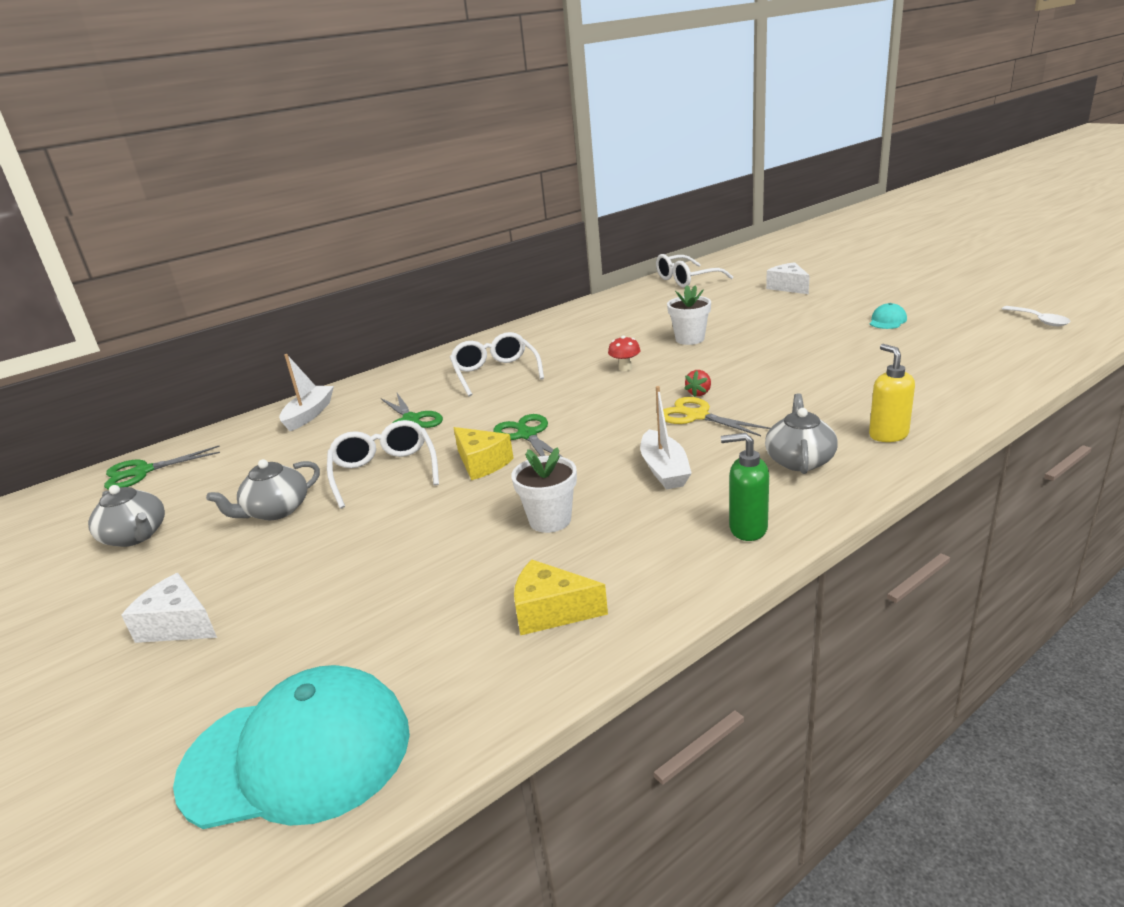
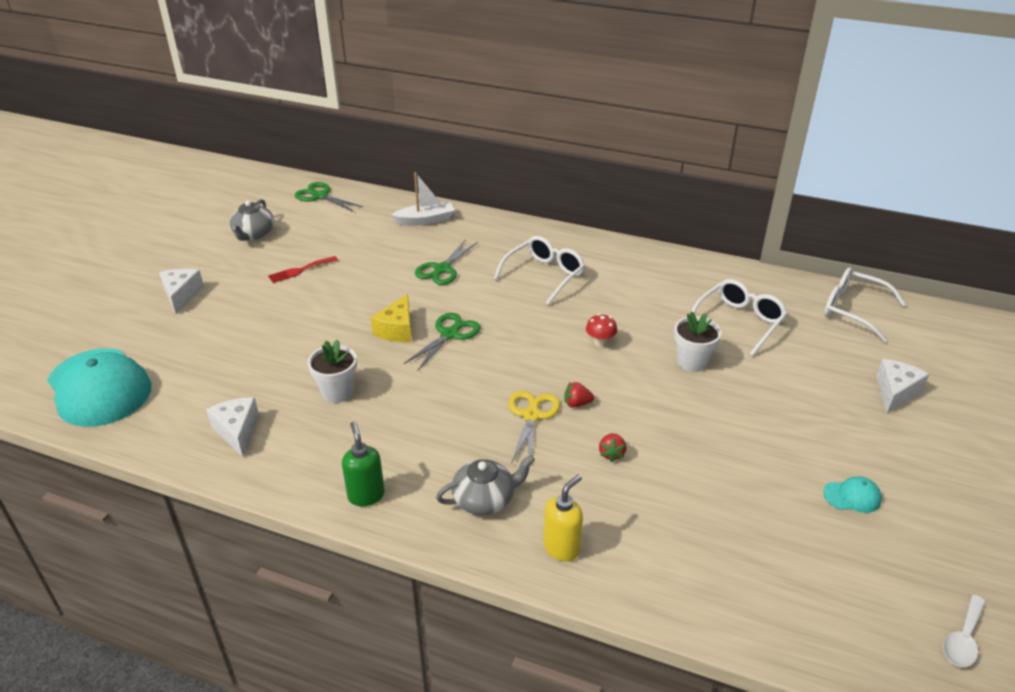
camera: 55 degrees right, 10 degrees up
(276, 511) = (300, 270): grey teapot -> red fork
(384, 471) = (365, 291): white glasses -> white glasses (739, 322)
(551, 612) = (237, 431): yellow cheese -> white cheese
(664, 470) = (432, 425): white boat -> none
(779, 391) = (611, 454): none -> red strawberry

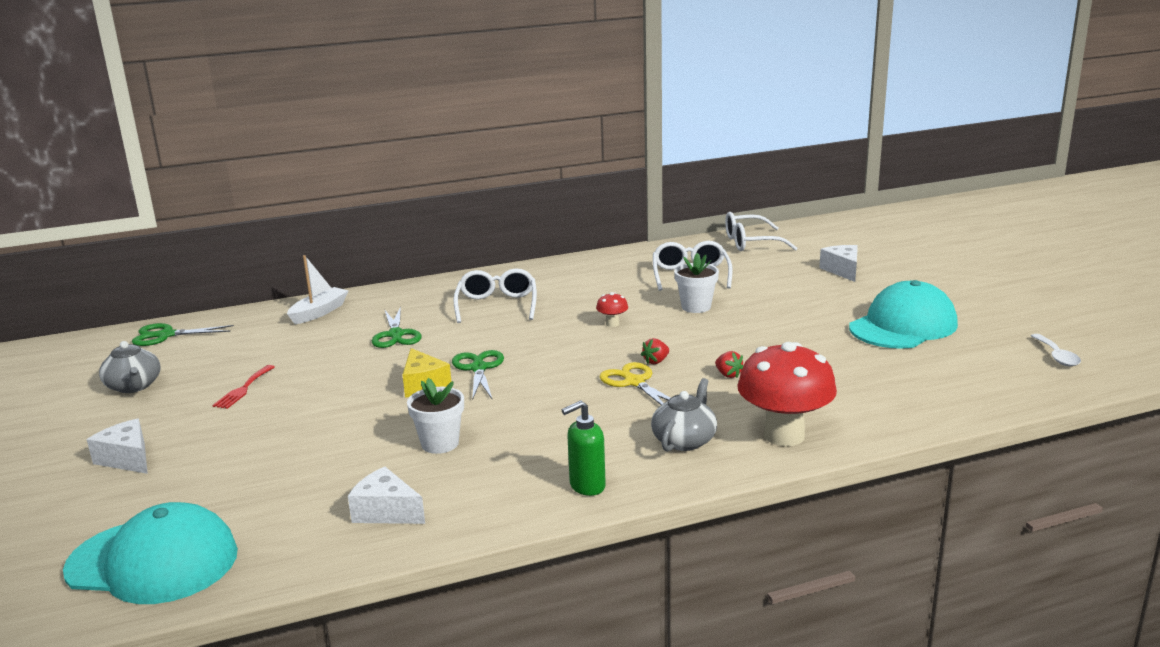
camera: 40 degrees left, 15 degrees down
(366, 495) = (586, 486): green soap dispenser -> green soap dispenser turned 60 degrees counterclockwise
(562, 548) = (784, 435): yellow soap dispenser -> red mushroom
(852, 496) = (903, 326): turquoise cap -> turquoise cap, size x2.46

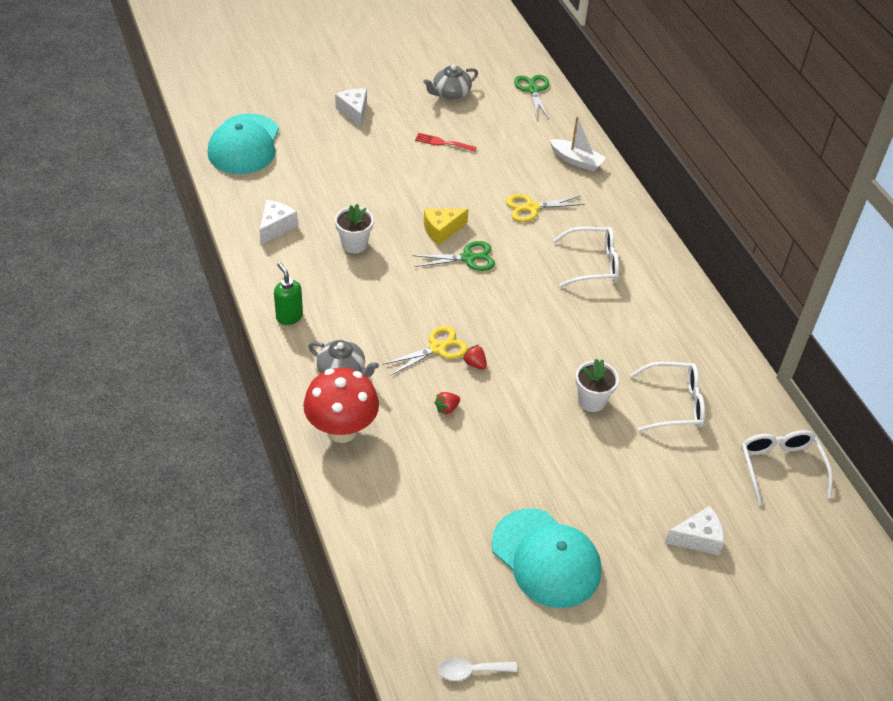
camera: 85 degrees right, 25 degrees up
(127, 459) = (354, 112): white cheese -> white cheese turned 60 degrees counterclockwise
(396, 335) = (531, 208): green scissors -> yellow scissors
(612, 324) = (552, 339): red mushroom -> none

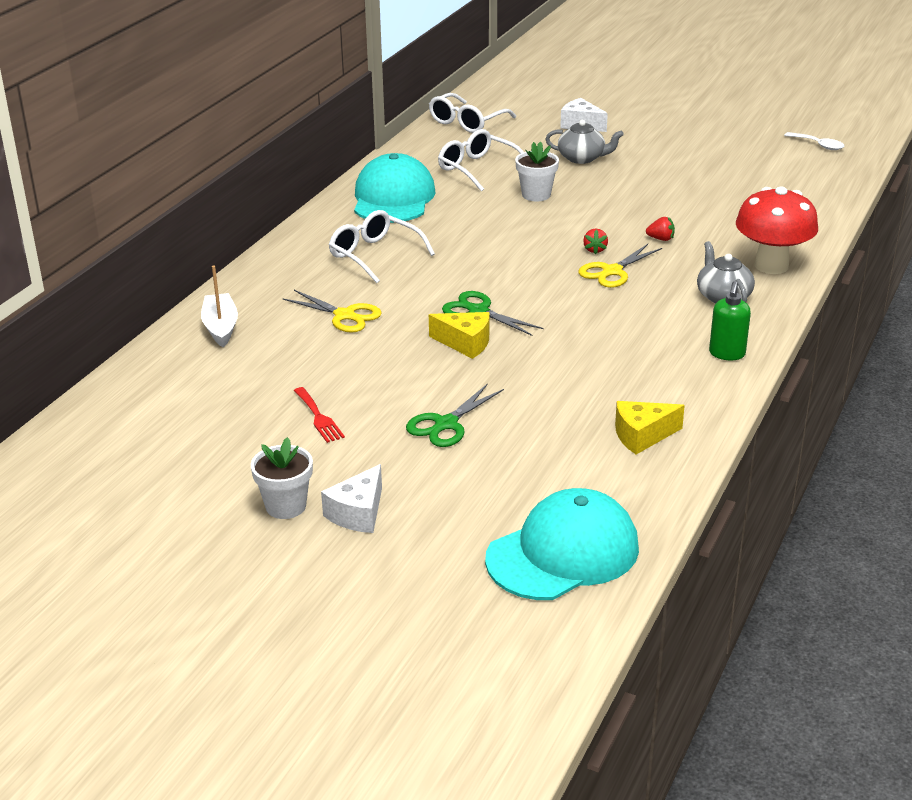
camera: 130 degrees left, 15 degrees down
(276, 227) = (642, 436): white cheese -> yellow cheese
(354, 244) = (575, 376): white flower pot -> white flower pot (286, 506)
(437, 348) = (612, 271): yellow scissors -> yellow scissors turned 60 degrees counterclockwise
(450, 93) = (204, 465): grey teapot -> grey teapot (582, 158)
(533, 90) = (110, 413): green scissors -> green scissors (446, 424)
(546, 558) = (699, 157): turquoise cap -> turquoise cap (393, 198)

